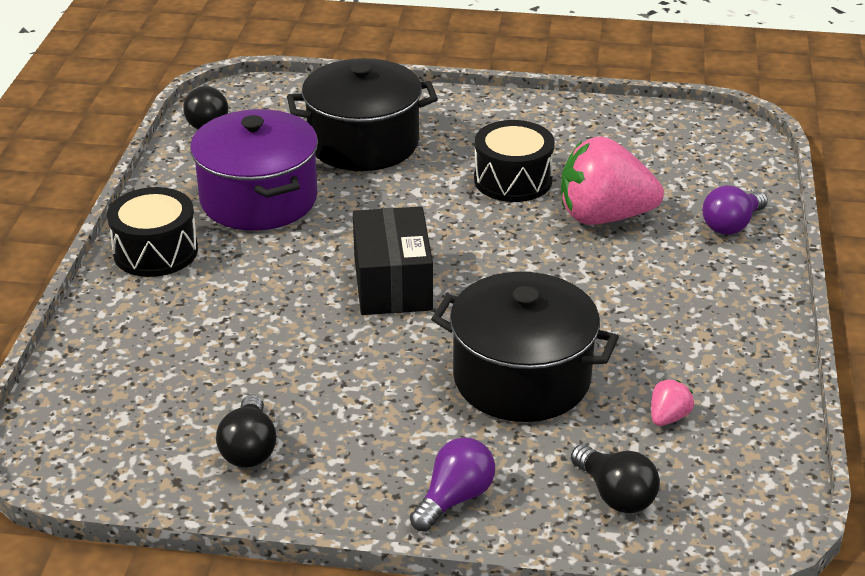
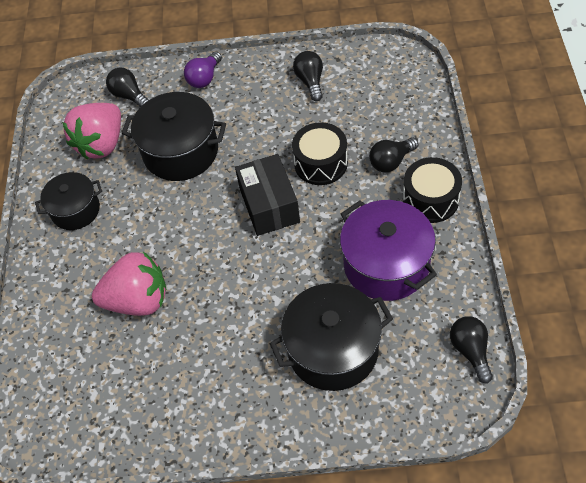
camera: 175 degrees right, 20 degrees up
(181, 303) = (391, 162): none -> black light bulb
(513, 180) = (207, 328): black drum -> black drum (320, 163)
(668, 417) = (102, 144): pink strawberry -> pink strawberry, size x2.42
(707, 328) = (75, 210): none -> black pot
(731, 225) = (48, 311): purple light bulb -> none

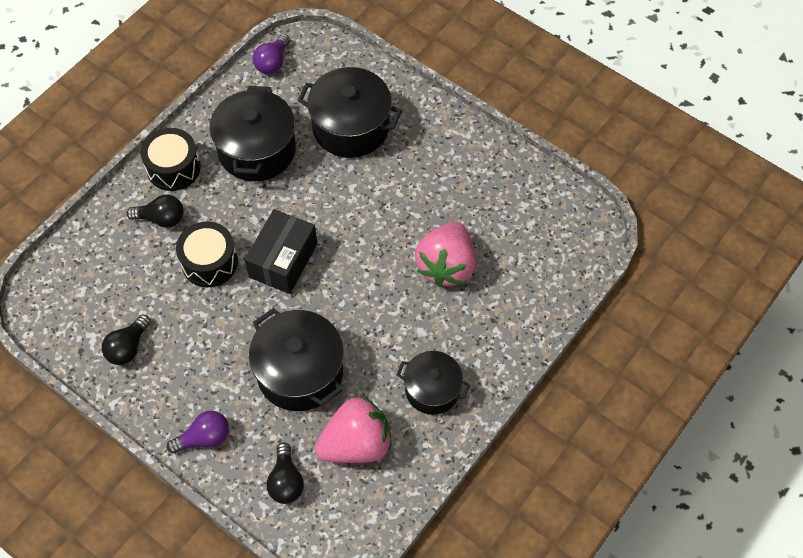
camera: 145 degrees left, 5 degrees up
(138, 300) = (446, 266): pink strawberry -> pink strawberry turned 105 degrees counterclockwise
(386, 265) = (257, 150): purple pot -> black pot
(470, 351) = (273, 62): black light bulb -> purple light bulb

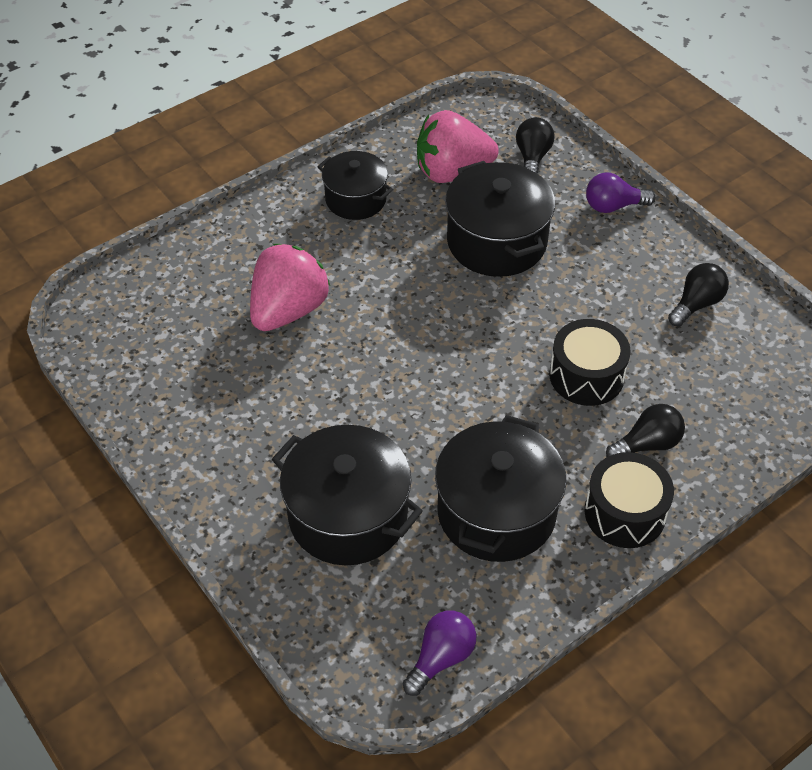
camera: 165 degrees left, 10 degrees down
(161, 218) = (647, 444): black light bulb -> black light bulb turned 135 degrees clockwise
(283, 260) = (490, 358): black box -> none

